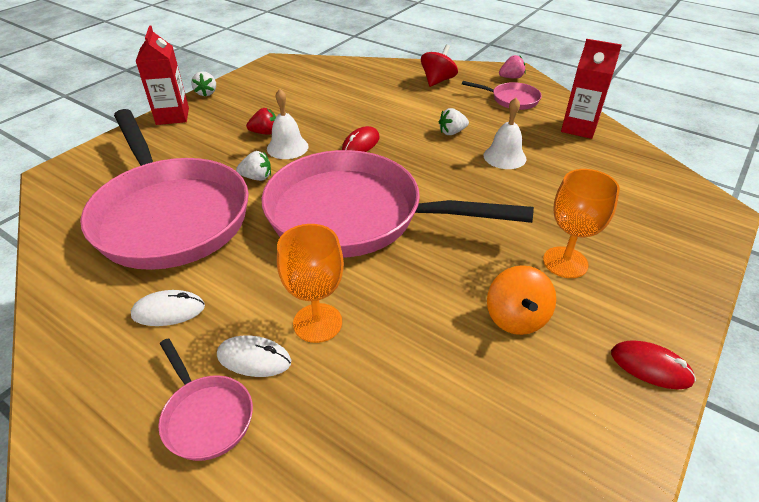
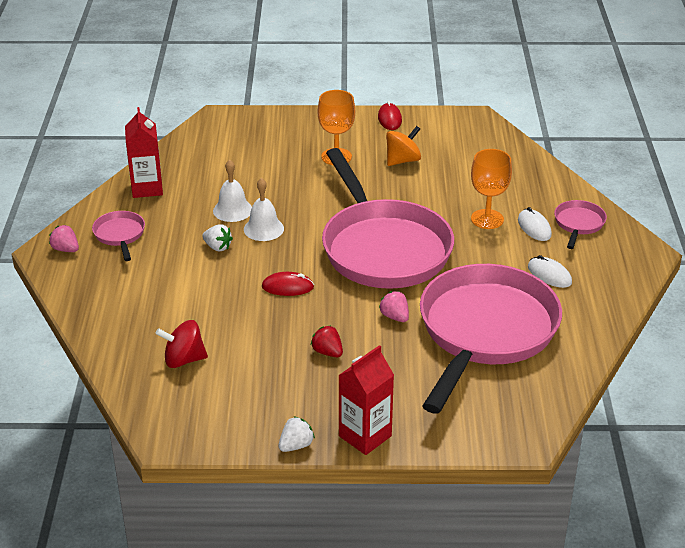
camera: 125 degrees left, 5 degrees down
(257, 177) = (395, 317): white strawberry -> pink strawberry
(287, 147) = (336, 325): white bell -> white bell (263, 229)
(437, 81) = (114, 292): red spinning top -> red spinning top (183, 360)

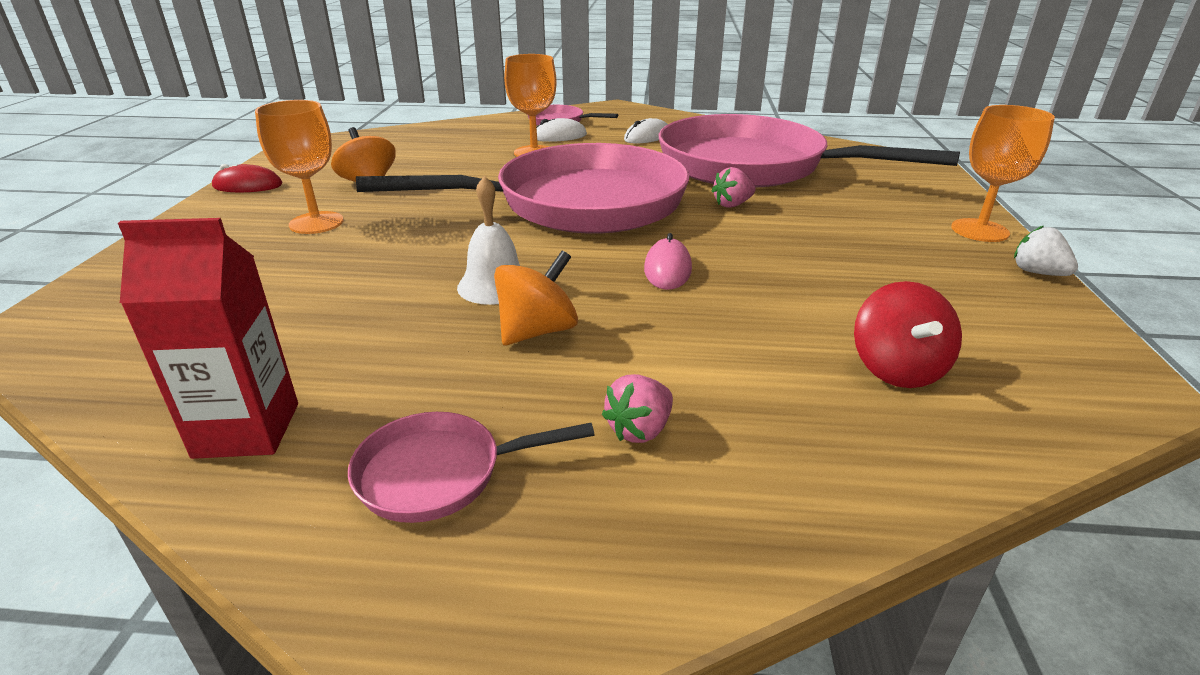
camera: 85 degrees left, 5 degrees down
(66, 249) = (469, 595): pink strawberry -> pink strawberry (639, 430)
(217, 247) = (537, 331): white strawberry -> orange spinning top
(232, 210) = (417, 314): white bell -> none
(287, 287) = (667, 269): red mouse -> pink mouse
(327, 352) = (821, 246): red strawberry -> none
(365, 436) = (979, 230): red carton -> orange goblet

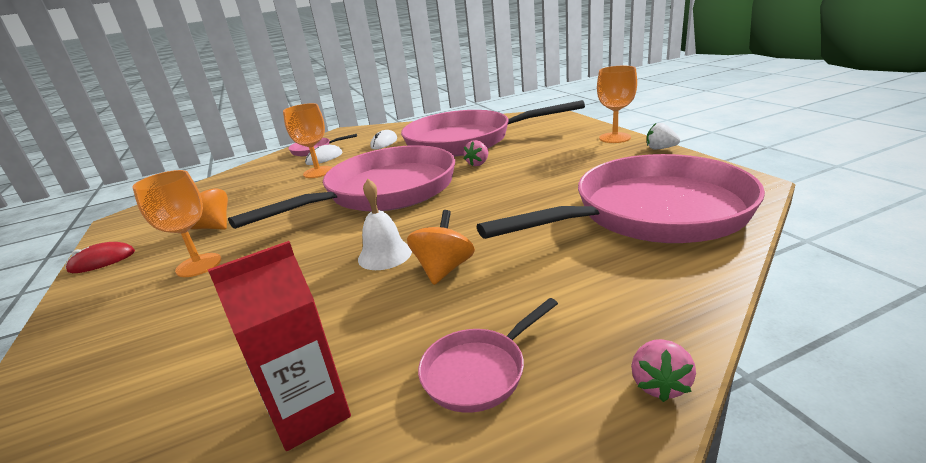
camera: 25 degrees left, 5 degrees down
(639, 430) = (565, 295): pink strawberry -> pink strawberry (659, 384)
(667, 269) = (481, 208): pink mouse -> none
(896, 369) = (651, 213): red spinning top -> pink pan

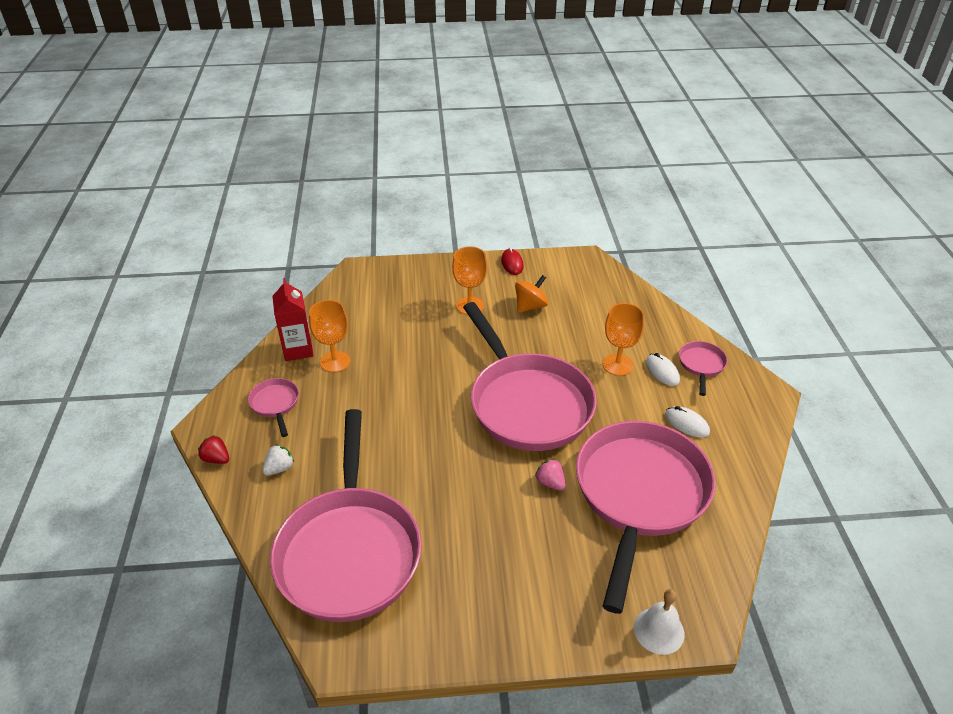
camera: 105 degrees right, 15 degrees up
(385, 255) = (412, 388): white bell -> white bell (659, 630)
(444, 269) = (370, 412): orange spinning top -> none
(614, 138) = (543, 636): orange goblet -> orange goblet (335, 361)
(659, 384) = (216, 459): pink strawberry -> red strawberry
(660, 148) = (475, 654): white strawberry -> white strawberry (279, 468)

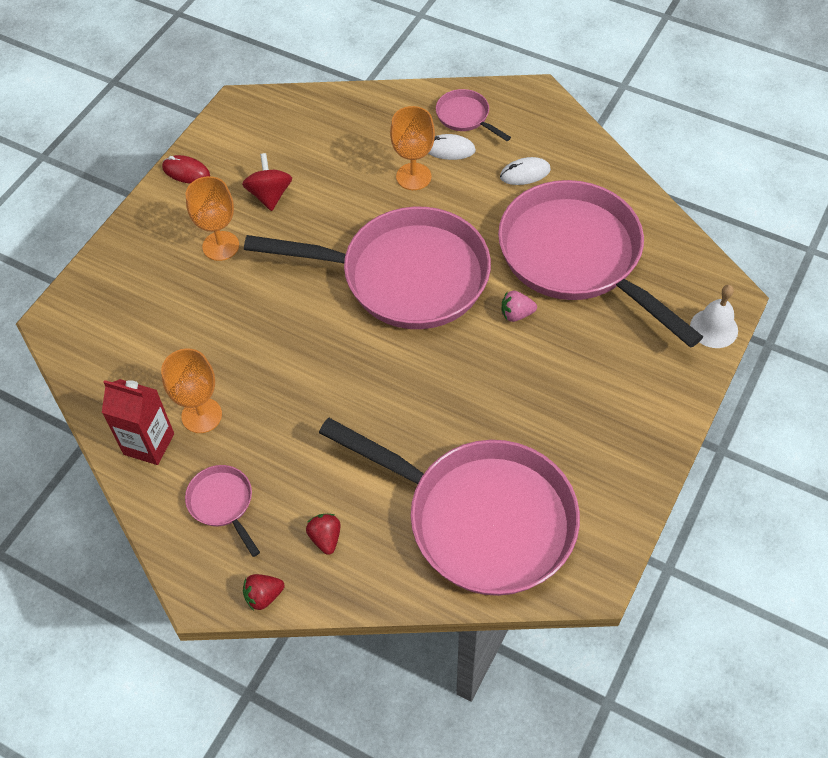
camera: 55 degrees left, 15 degrees up
(275, 404) = (223, 503): pink pan -> pink pan turned 45 degrees clockwise
(279, 468) = (325, 538): white strawberry -> red strawberry
(530, 306) = (270, 195): orange spinning top -> red spinning top

